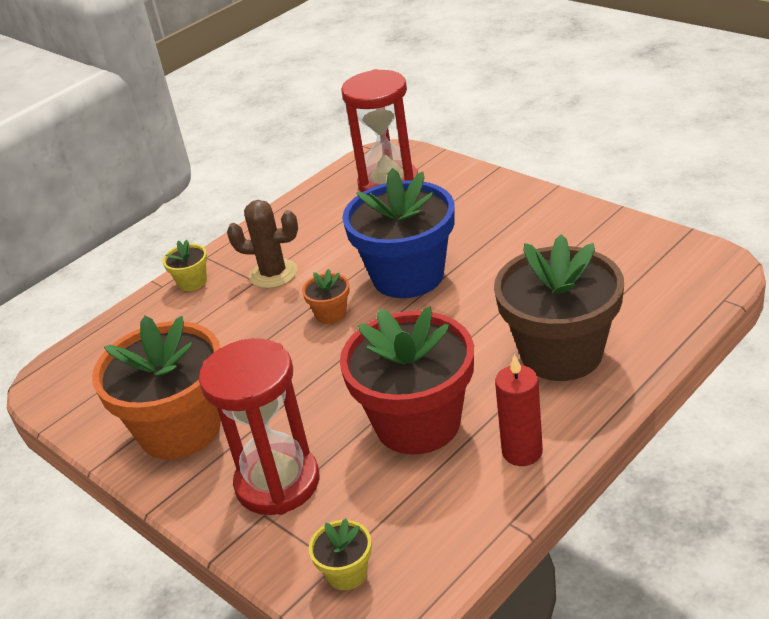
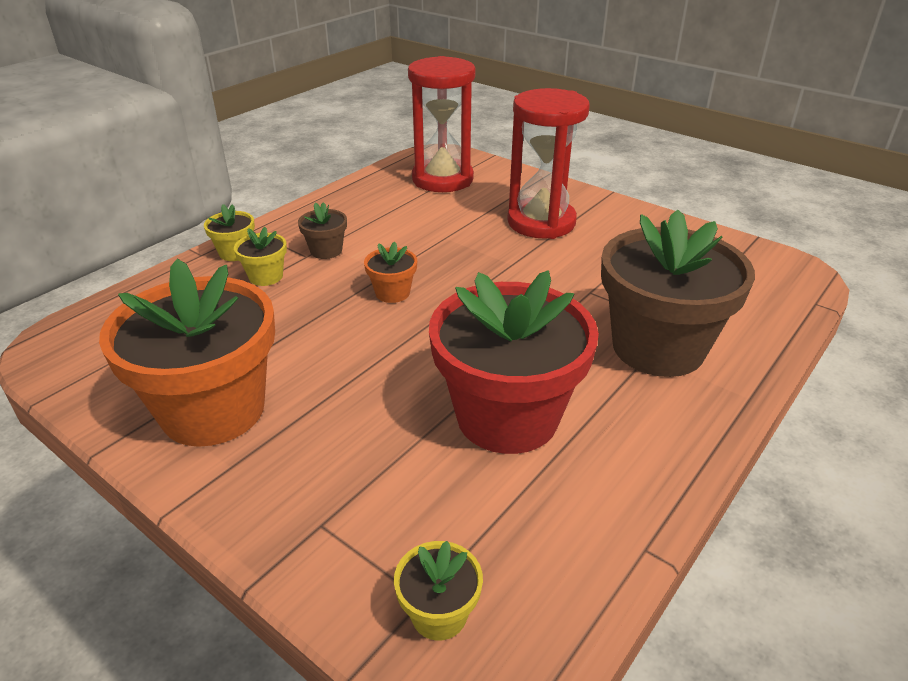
camera: 10 degrees left, 0 degrees up
(219, 305) = (266, 276): none -> yellow flower pot
(273, 274) = (326, 250): brown cactus -> brown flower pot
(277, 483) = (338, 482): red hourglass -> red hourglass (541, 222)
(408, 276) = (473, 261): blue flower pot -> none
(522, 452) = (640, 457): red candle -> none

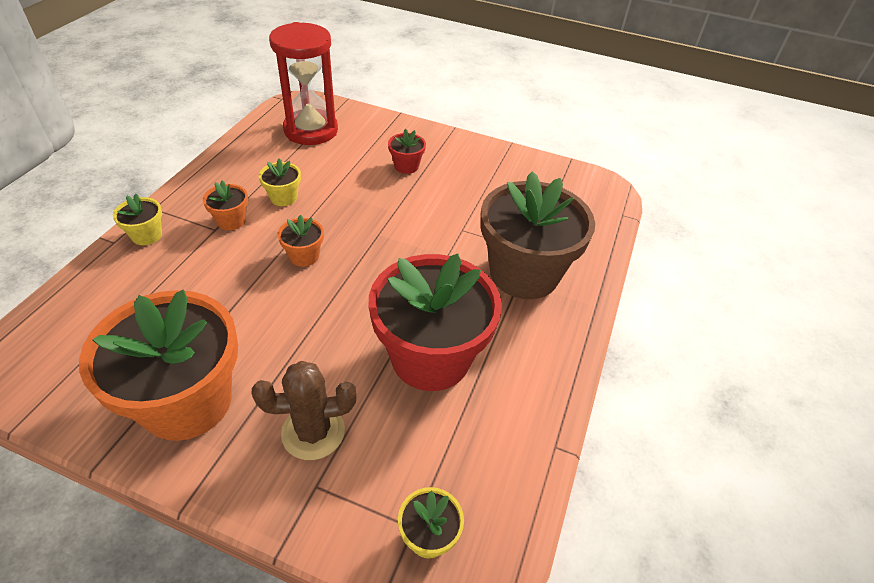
camera: 20 degrees left, 10 degrees up
(266, 276) = (185, 257): yellow flower pot -> yellow flower pot (283, 197)
(326, 250) = (231, 221): brown flower pot -> orange flower pot
(338, 467) = (313, 432): none -> brown cactus
(541, 222) = (406, 166): red hourglass -> red flower pot

